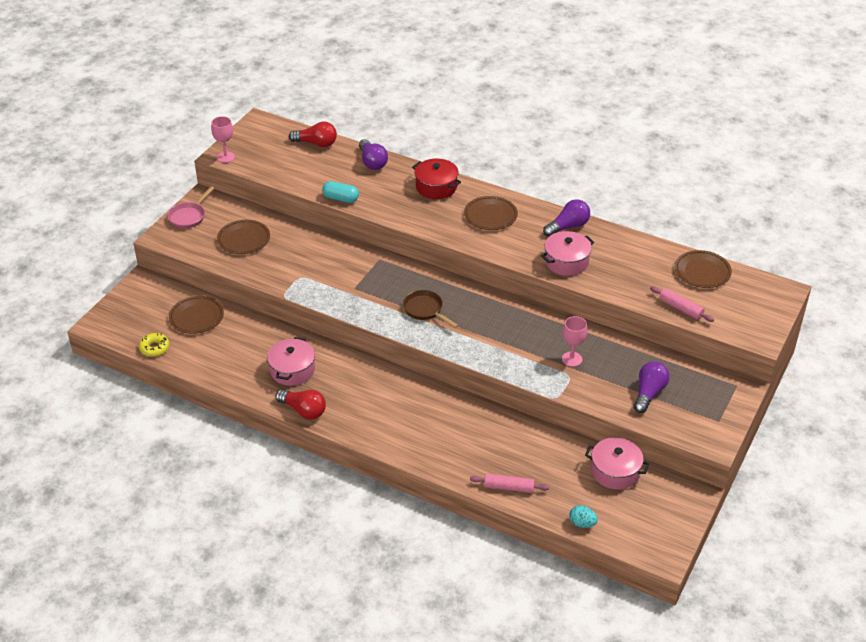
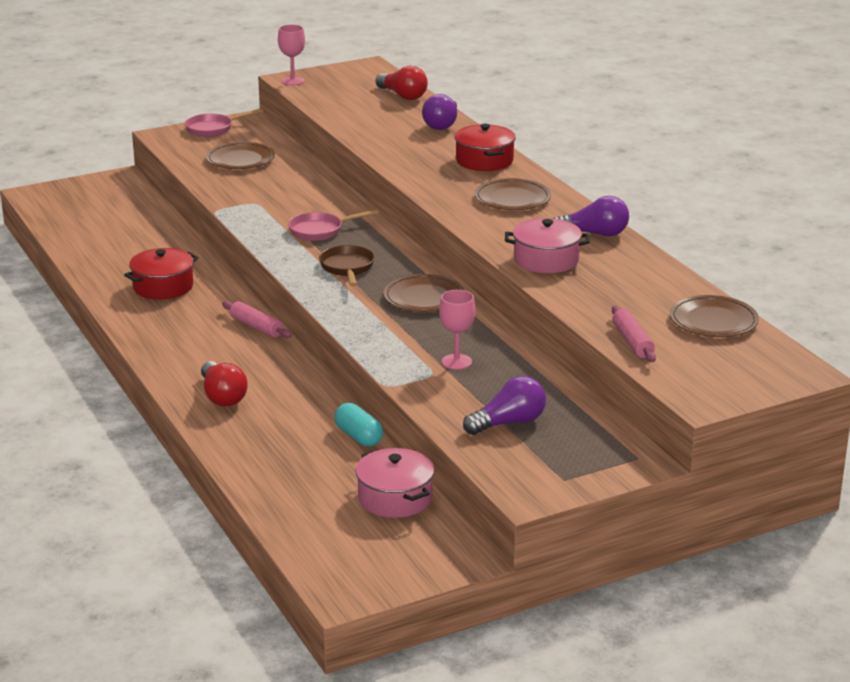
camera: 35 degrees right, 15 degrees down
(154, 348) = (58, 226): yellow donut -> none
(196, 317) = (131, 218): brown plate -> brown plate (424, 298)
(292, 370) = (163, 287): pink pot -> red pot
(303, 410) = (127, 320): red light bulb -> red light bulb (222, 396)
(341, 198) = (363, 140): turquoise capsule -> turquoise capsule (359, 436)
(371, 284) = (320, 231): none -> pink pan
(509, 487) = (249, 461): pink rolling pin -> pink rolling pin (256, 327)
(582, 523) = (286, 525): turquoise egg -> none

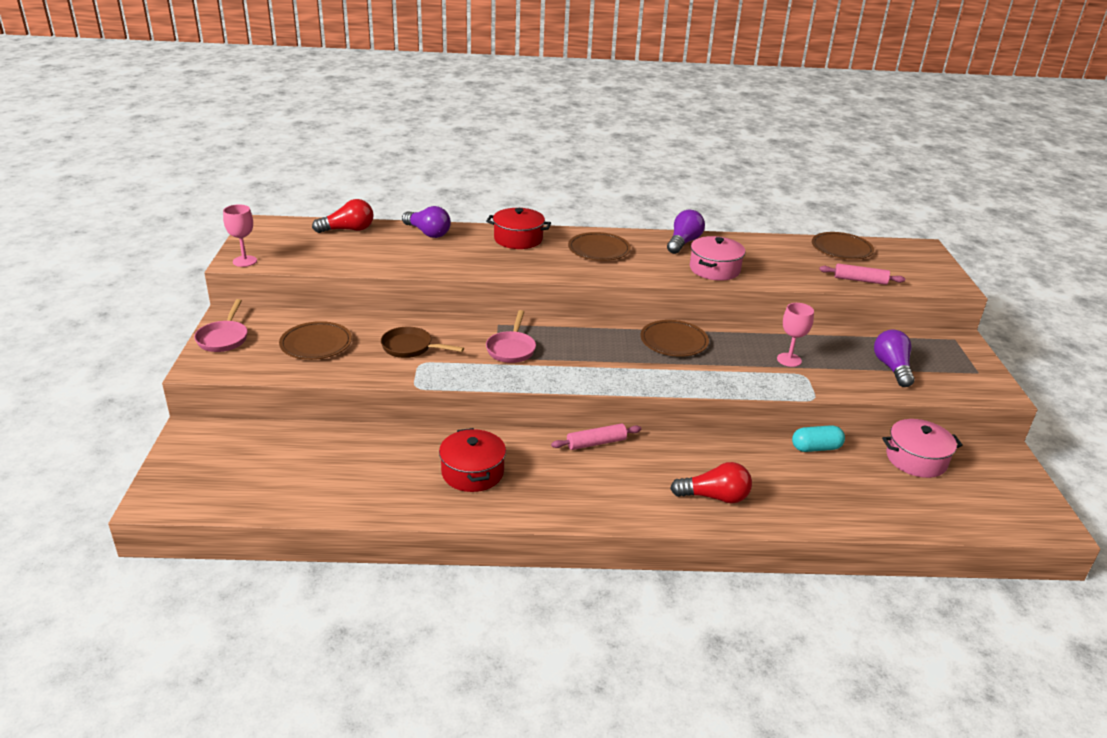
camera: 65 degrees left, 5 degrees up
(347, 268) = (595, 357): brown pan -> brown pan (411, 348)

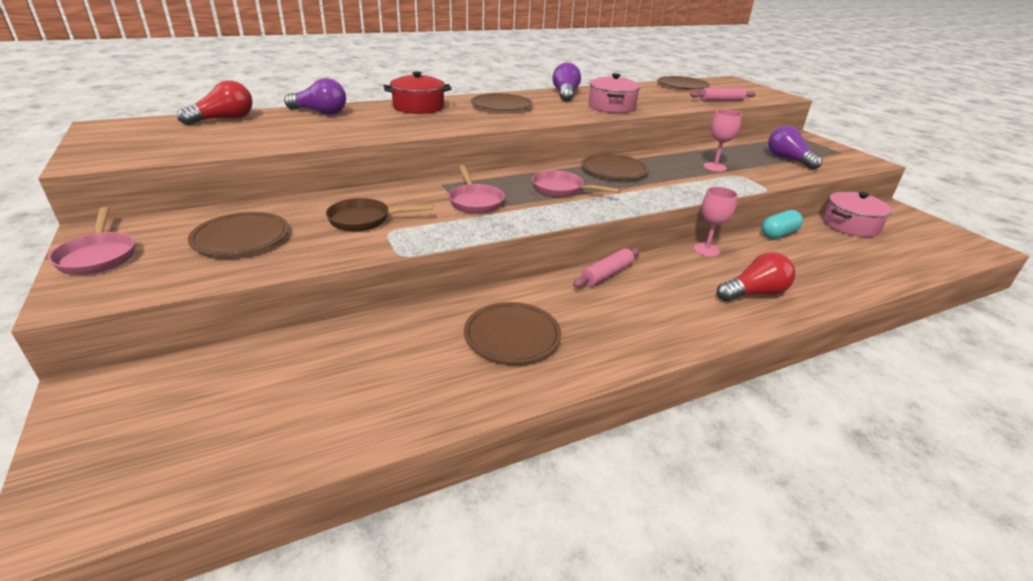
camera: 25 degrees left, 0 degrees up
(244, 261) = (98, 160): pink goblet -> pink goblet (706, 250)
(472, 472) = (512, 336): red pot -> brown plate
(599, 353) = (561, 189): none -> pink pan

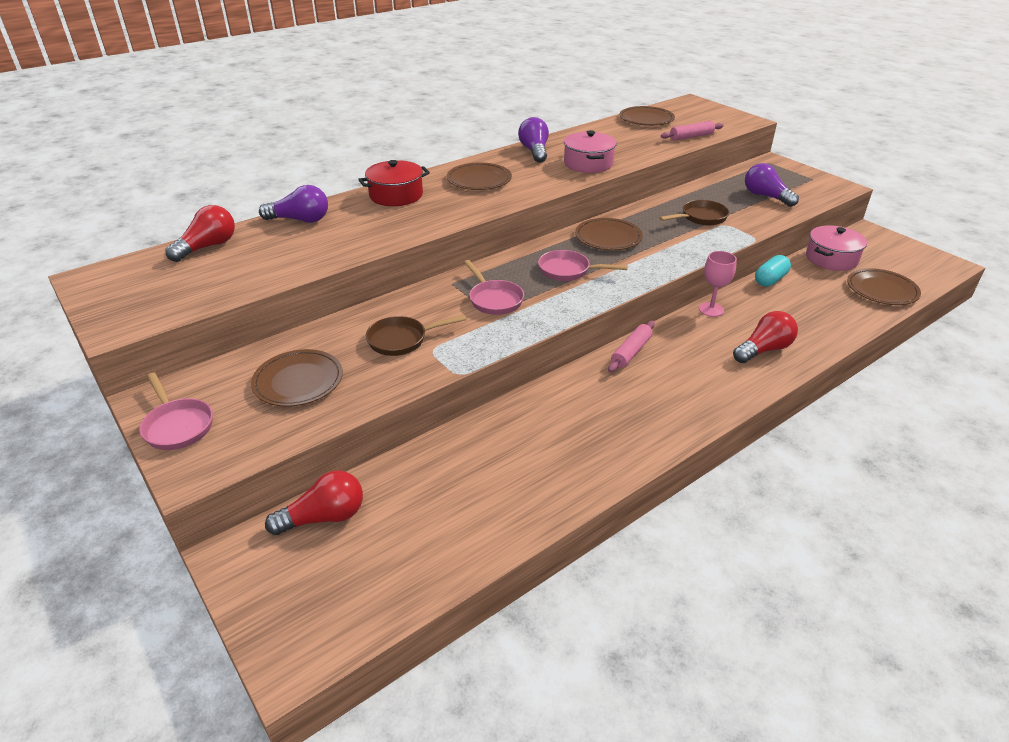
camera: 10 degrees left, 5 degrees up
(203, 373) = (324, 517): none -> red light bulb
(512, 336) = (573, 431): brown plate -> brown plate (881, 290)
(714, 167) = (701, 218): pink goblet -> brown pan

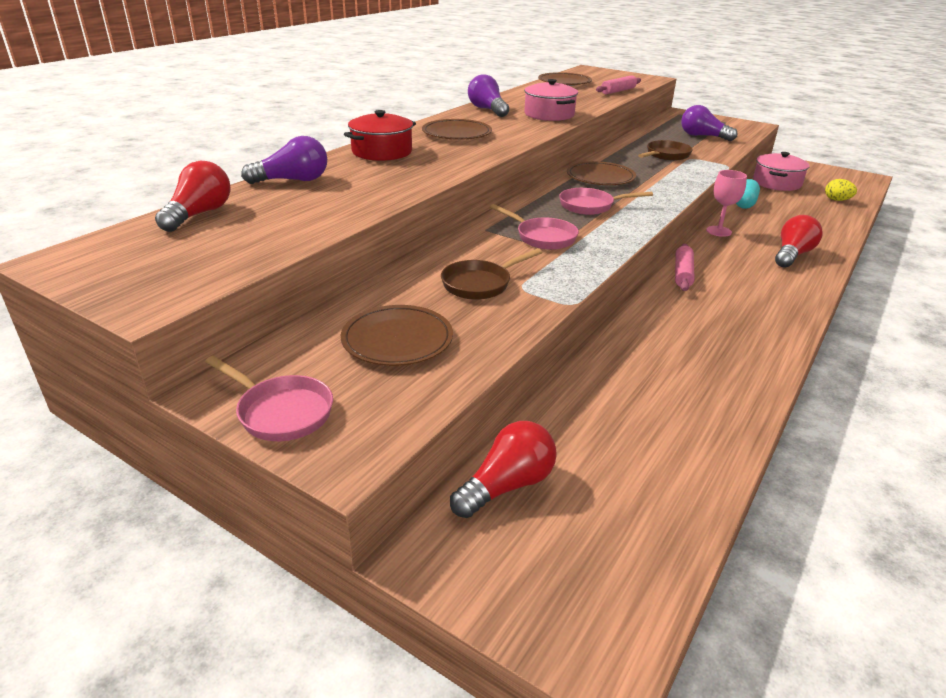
camera: 20 degrees left, 5 degrees down
(881, 290) = (837, 200): brown plate -> yellow egg

